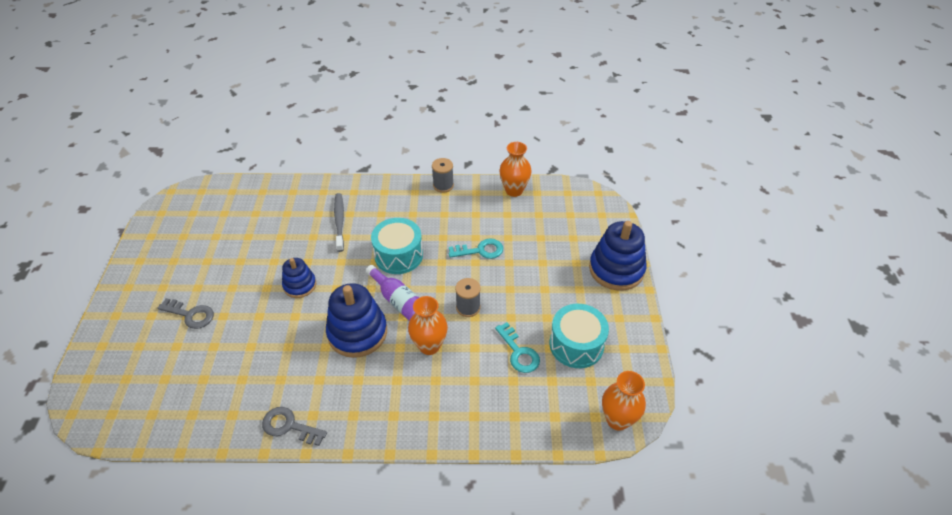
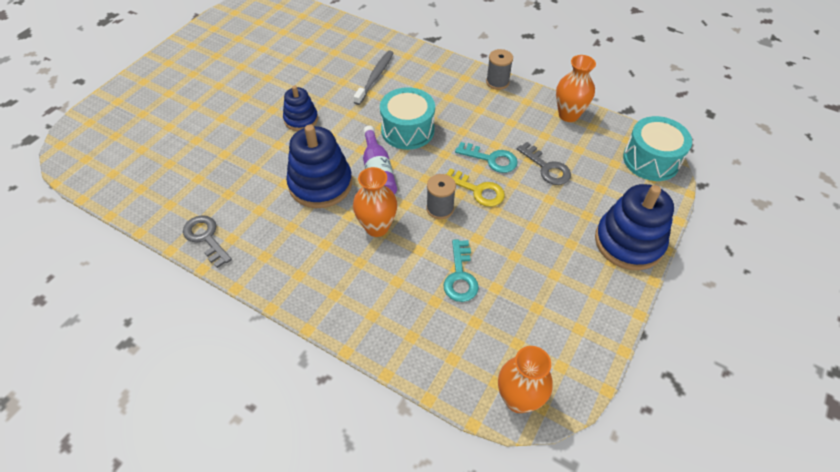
camera: 30 degrees right, 5 degrees up
(190, 315) = (197, 105): grey key -> grey key (546, 167)
(487, 280) = (478, 190): none -> yellow key
(576, 344) = (527, 298): turquoise drum -> turquoise drum (651, 160)

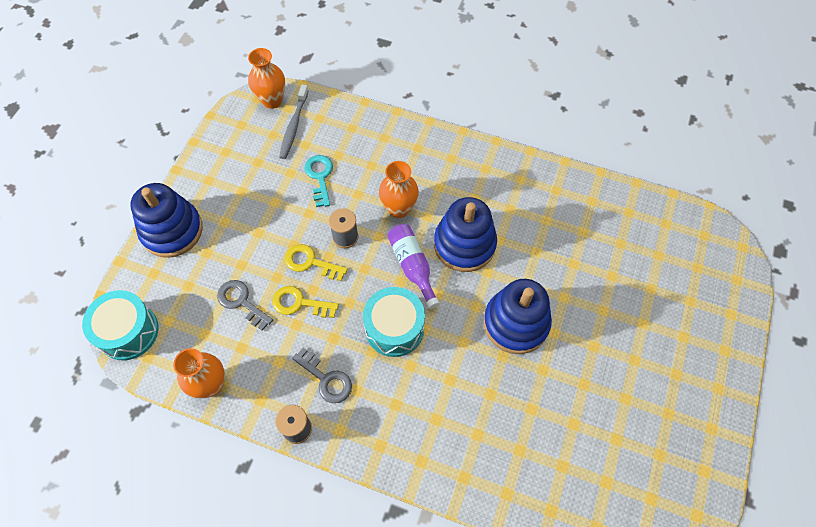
camera: 170 degrees right, 10 degrees up
(206, 238) = (542, 175): grey key -> grey key (326, 379)
(301, 119) = (516, 323): blue stacking toy -> blue stacking toy, size x1.71
(375, 77) = (452, 408): grey toothbrush -> grey toothbrush (294, 126)
(491, 159) = (300, 303): turquoise key -> yellow key

